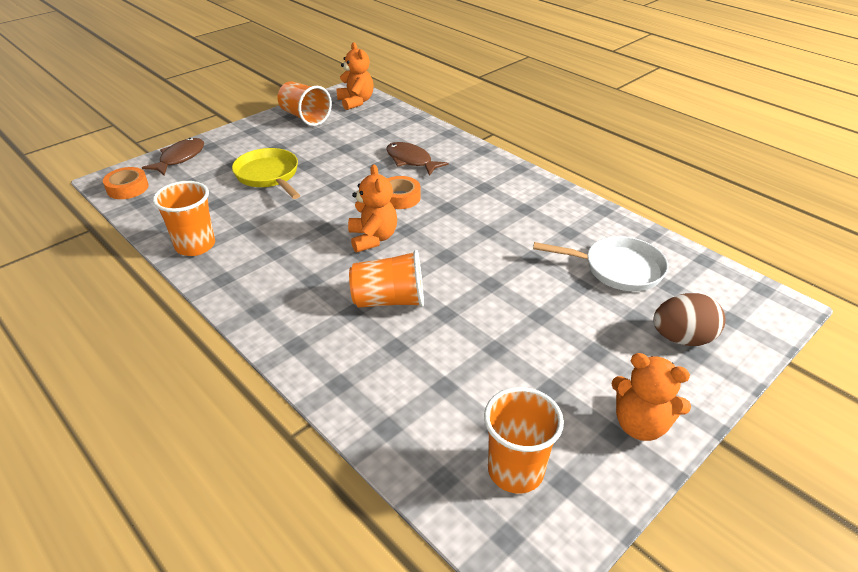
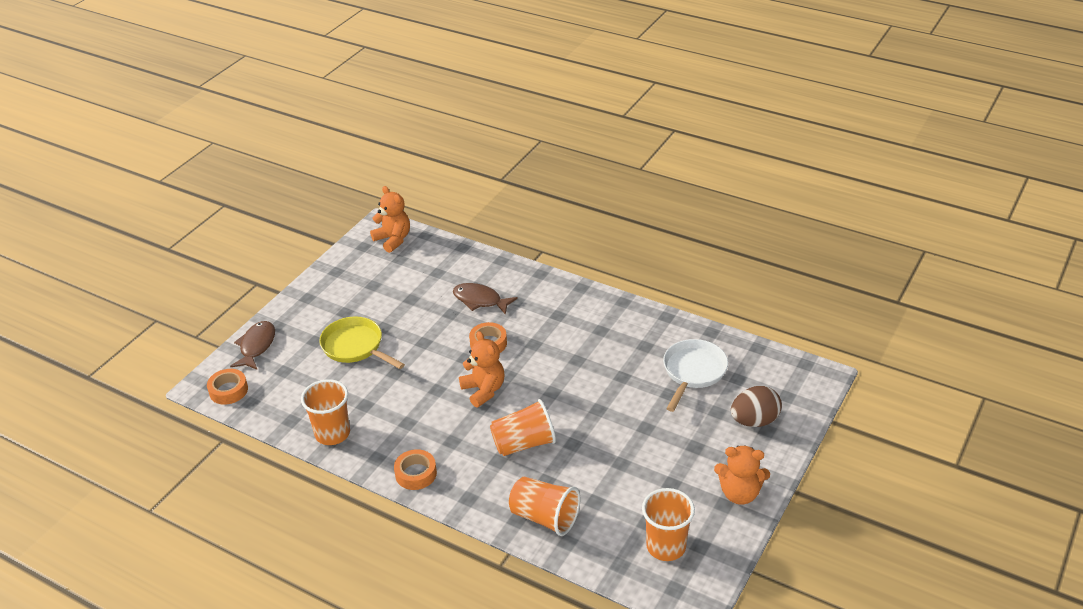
camera: 15 degrees left, 0 degrees up
(254, 304) = (416, 474): none -> orange tape
(305, 117) = (352, 270): orange cup -> orange cup (544, 517)
(618, 269) = (693, 372): white pan -> white pan turned 60 degrees counterclockwise

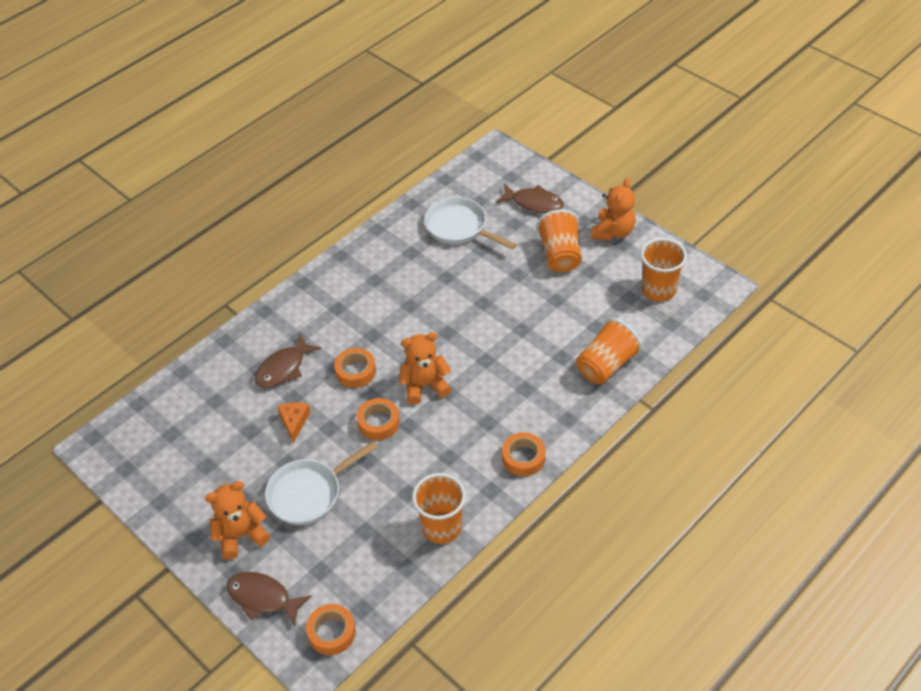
camera: 75 degrees left, 10 degrees up
(355, 347) = (309, 493): yellow pan -> white pan
(393, 240) = (130, 436): orange teddy bear -> orange teddy bear (241, 535)
(425, 320) = (294, 422): none -> orange cheese
(435, 370) = (378, 423): none -> orange tape
(524, 443) = (510, 365): orange cup -> orange cup (560, 255)
(754, 421) = (534, 203): brown egg -> brown fish

